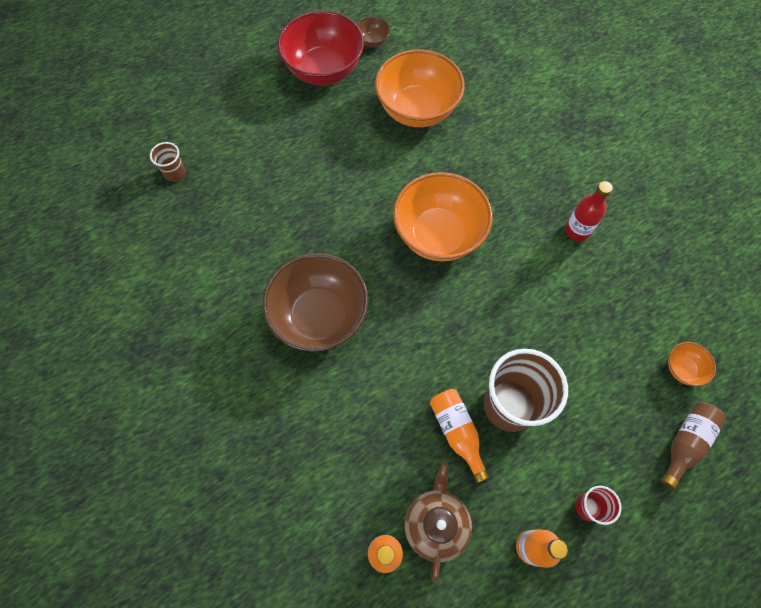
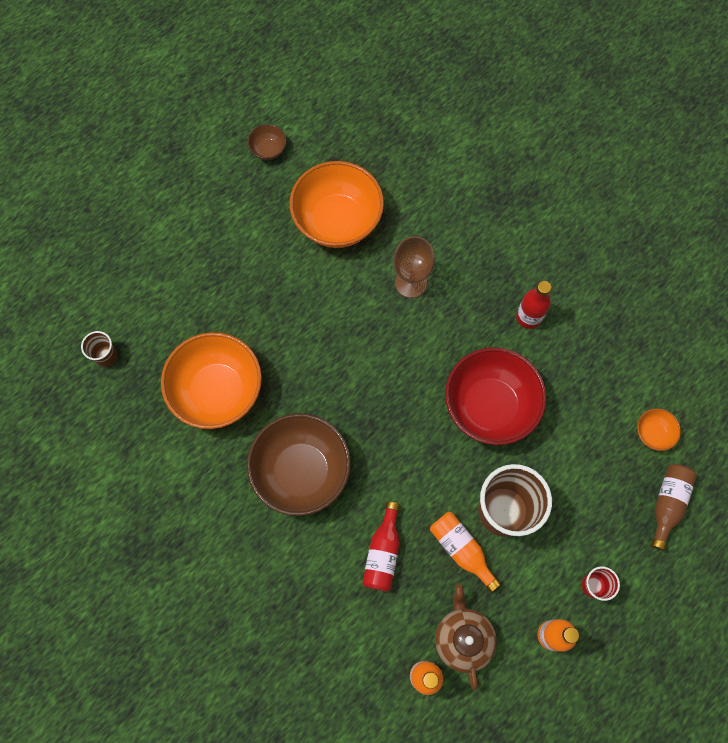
camera: 15 degrees left, 5 degrees up
(324, 70) = (226, 197): red bowl -> red bowl (489, 406)
(377, 414) = (383, 553): none -> red bottle
(438, 234) = (394, 356): orange bowl -> orange bowl (218, 391)
(471, 175) = (410, 282): none -> brown goblet

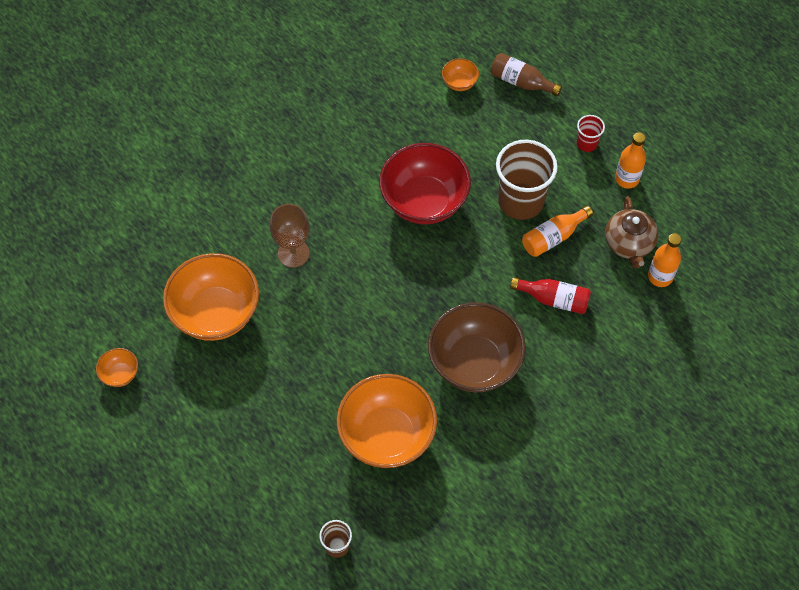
camera: 85 degrees left, 10 degrees down
(268, 150) = (120, 374): brown bowl -> orange bowl
(463, 638) = (628, 244): brown teapot -> brown teapot turned 90 degrees counterclockwise
(528, 317) = (341, 160): red bottle -> none

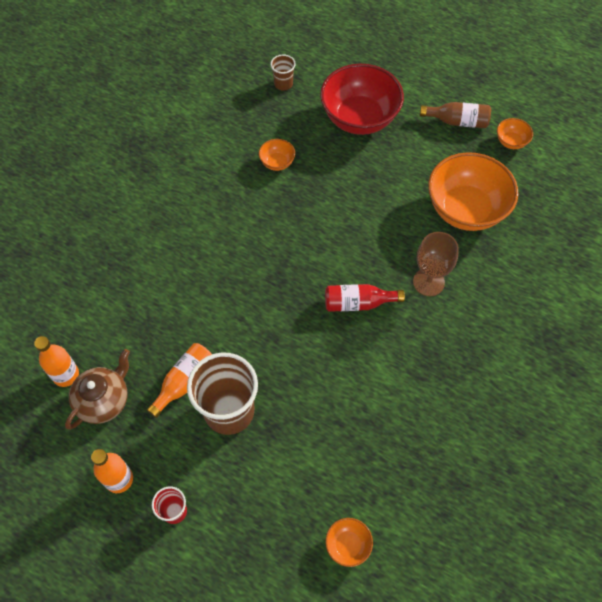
camera: 160 degrees right, 0 degrees up
(387, 435) = (277, 162): orange bowl -> orange bowl, size x0.43
(424, 201) = (328, 377): red bowl -> red bowl (359, 118)
(474, 362) = (224, 238): brown bowl -> none
(521, 82) = (275, 574): brown bottle -> brown bottle (457, 121)
(554, 299) = (168, 317): red bottle -> red bottle (358, 303)
(628, 244) = (104, 400): brown teapot -> brown teapot turned 60 degrees clockwise

